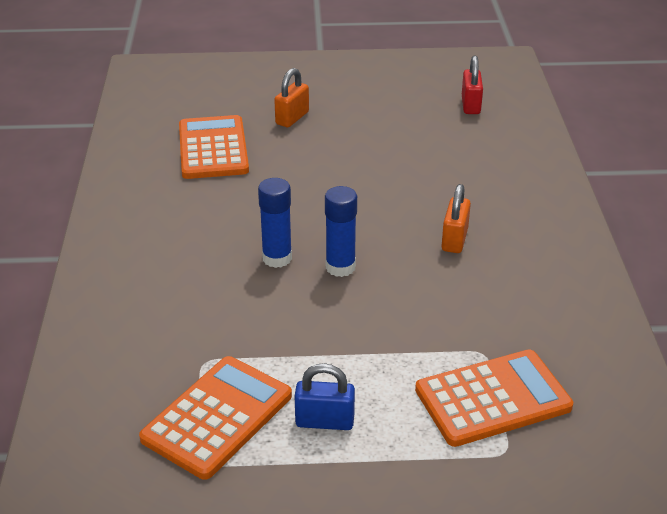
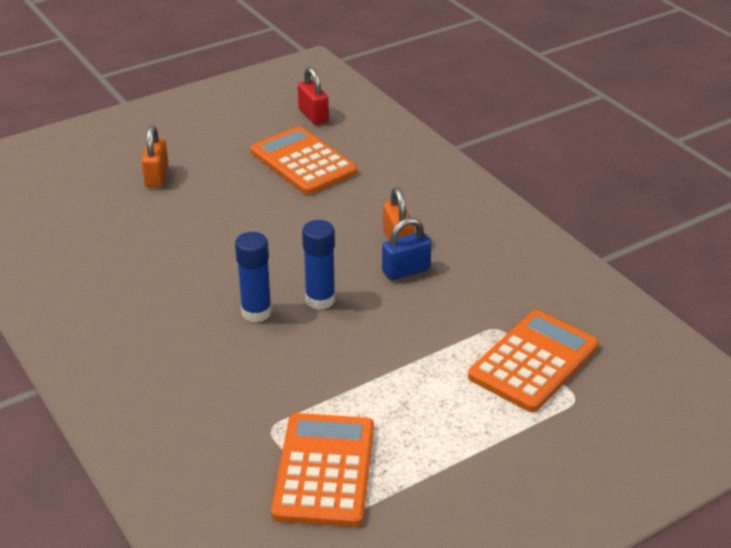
camera: 30 degrees left, 0 degrees up
(213, 148) = (103, 230): orange calculator -> orange calculator (303, 162)
(324, 421) = (418, 435): blue padlock -> blue padlock (406, 271)

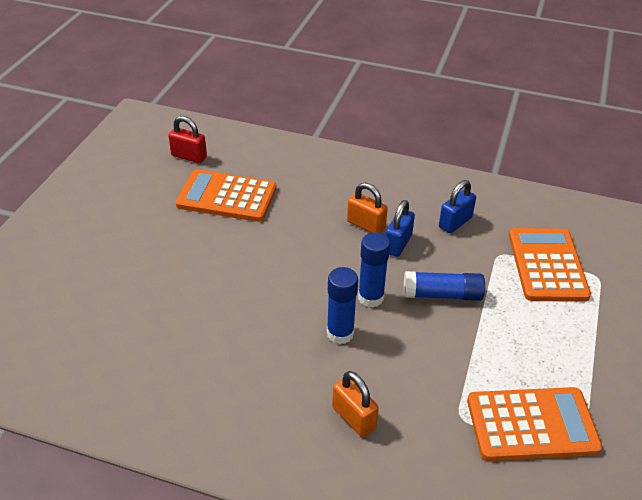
camera: 40 degrees left, 5 degrees up
(157, 177) = (125, 264): orange padlock -> orange padlock (353, 418)
(324, 470) = (532, 424): orange calculator -> orange calculator turned 120 degrees clockwise
(389, 331) = (442, 295): none -> blue glue stick
(490, 280) = (455, 222): none -> blue padlock

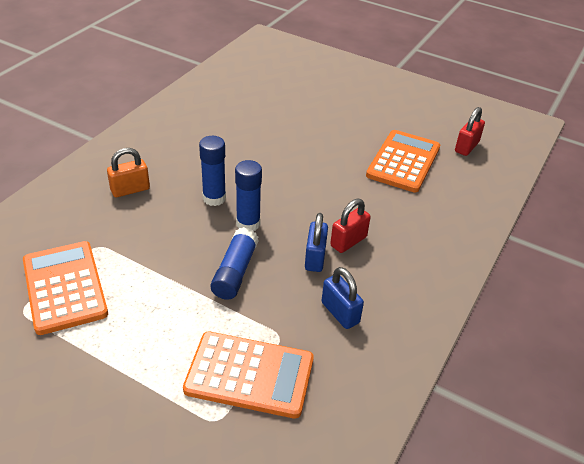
camera: 100 degrees right, 0 degrees up
(366, 225) = (348, 241): orange padlock -> red padlock
(398, 244) = (315, 258): blue padlock -> blue padlock turned 60 degrees clockwise
(532, 424) = (65, 287): orange calculator -> orange calculator turned 150 degrees clockwise

